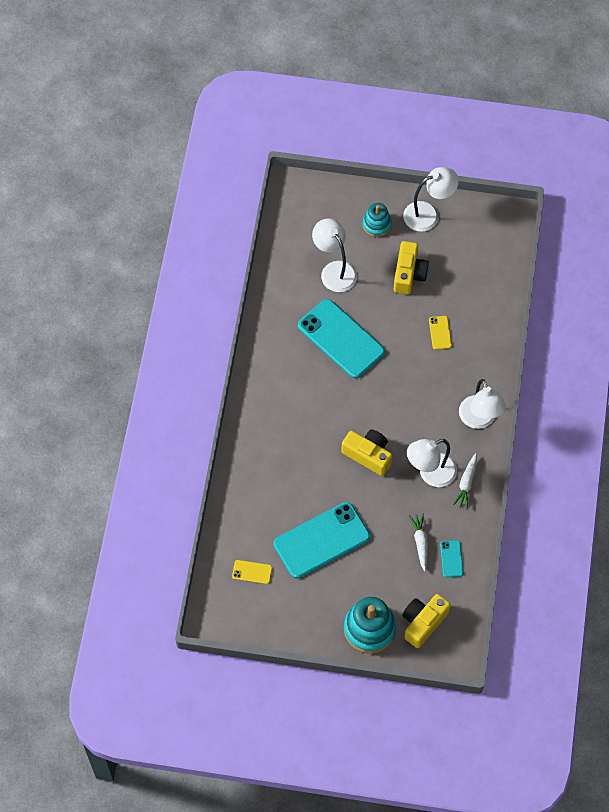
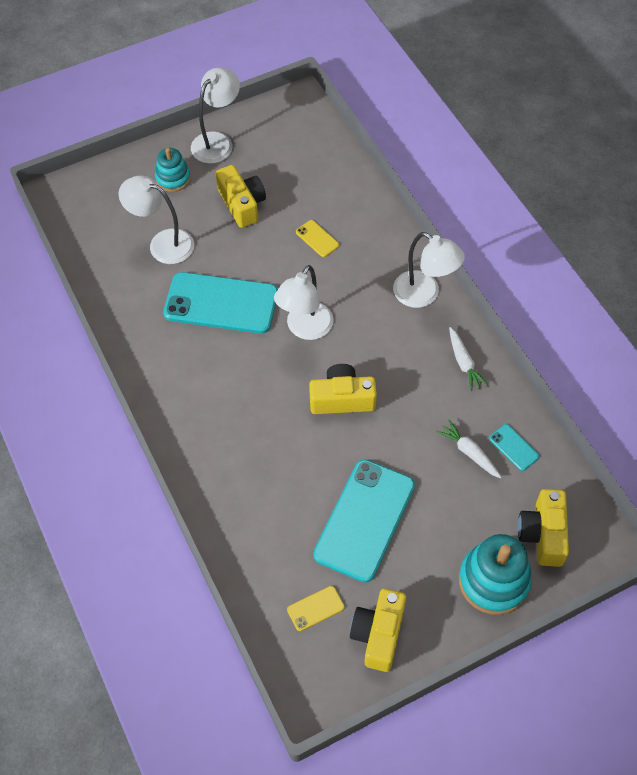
camera: 35 degrees left, 5 degrees down
(277, 611) = (378, 634): none -> yellow camera
(430, 474) = (420, 376): white lamp -> white lamp (305, 329)

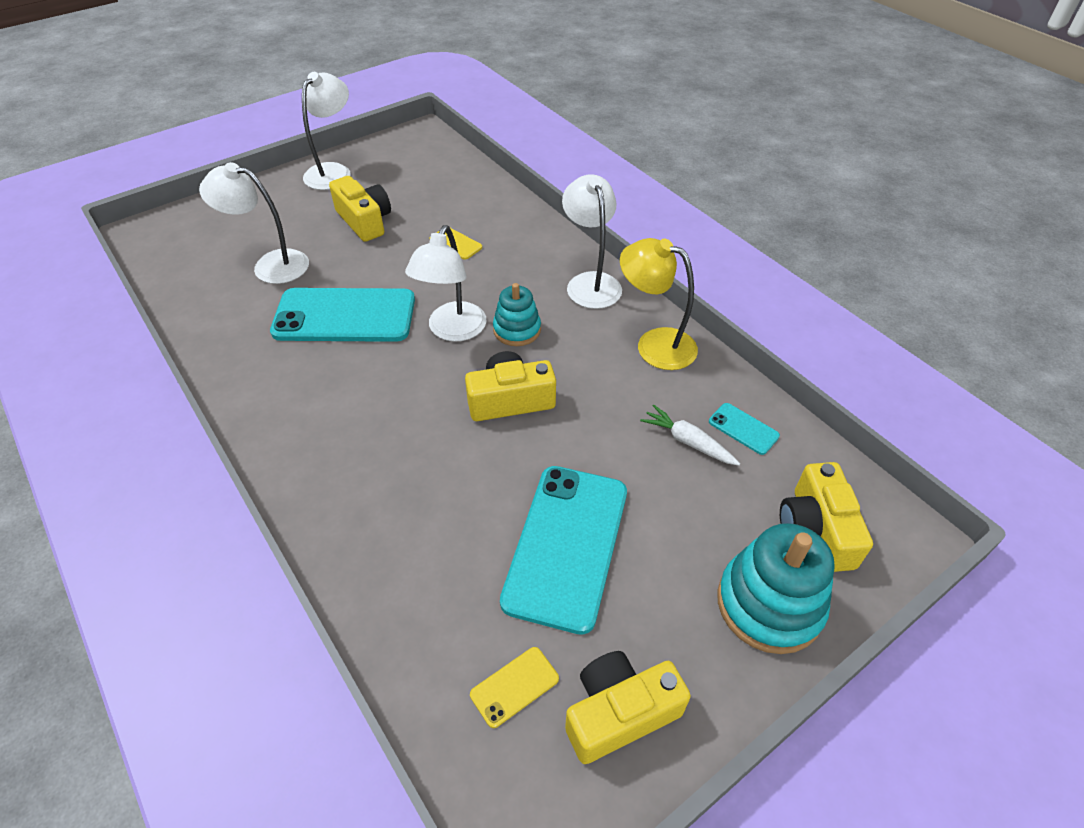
camera: 10 degrees left, 10 degrees down
(173, 178) = (283, 206): turquoise stacking toy -> turquoise stacking toy (517, 330)
(378, 634) = (619, 713): yellow camera -> yellow camera turned 60 degrees clockwise
(424, 295) = (590, 282): white lamp -> white lamp turned 135 degrees counterclockwise
(464, 363) = (654, 344): white carrot -> yellow lamp

